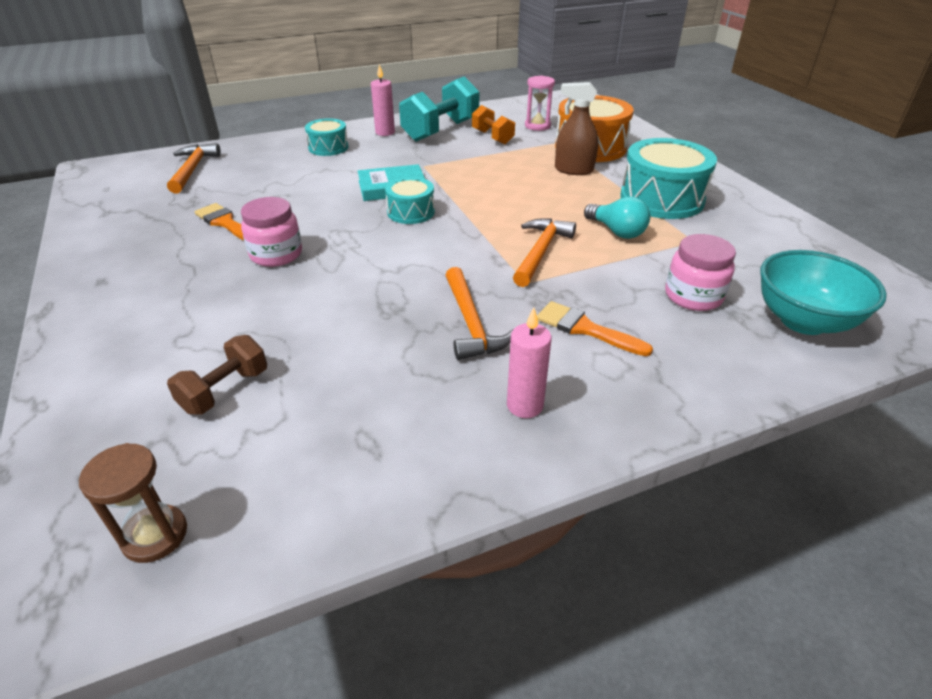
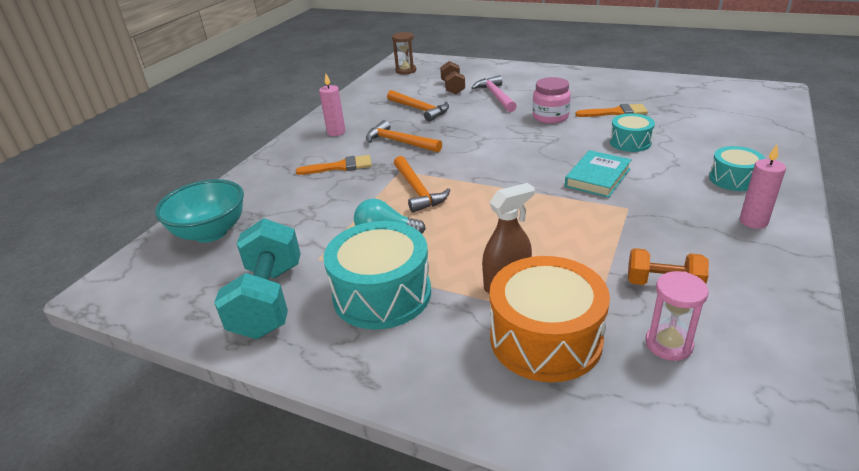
camera: 140 degrees right, 5 degrees down
(193, 169) = (736, 118): orange hammer -> orange hammer (420, 109)
(234, 325) = (496, 96): none -> pink hammer
(411, 212) = (543, 170): turquoise drum -> turquoise drum (630, 142)
(441, 131) = (724, 259): turquoise dumbbell -> turquoise dumbbell (268, 300)
(693, 296) = (291, 213): pink jar -> none

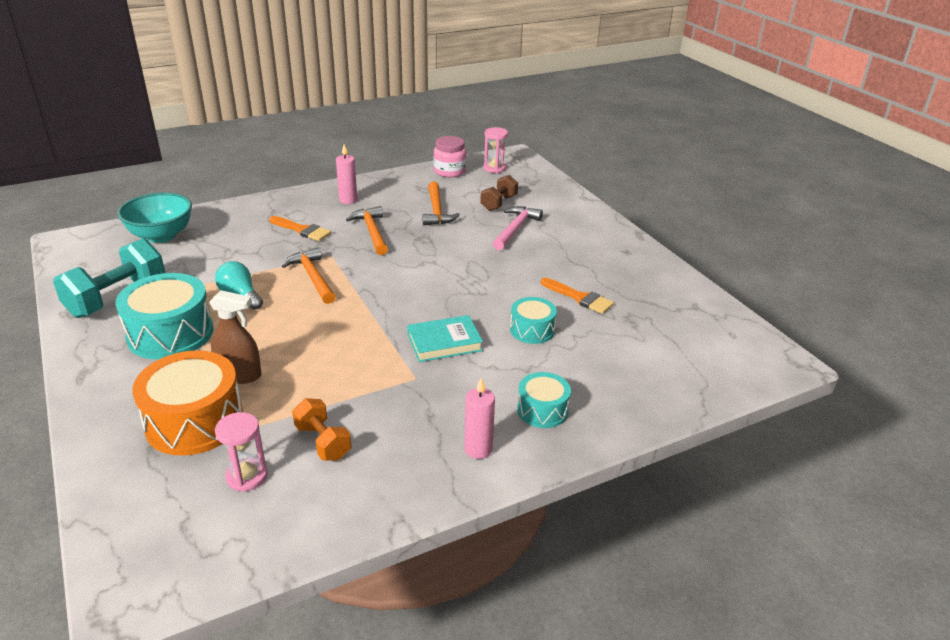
camera: 35 degrees right, 0 degrees up
(406, 71) = (494, 168): brown hourglass -> pink hourglass
(417, 190) = (312, 277): orange hammer -> orange hammer turned 135 degrees clockwise
(550, 117) = (518, 271): pink jar -> pink jar (449, 171)

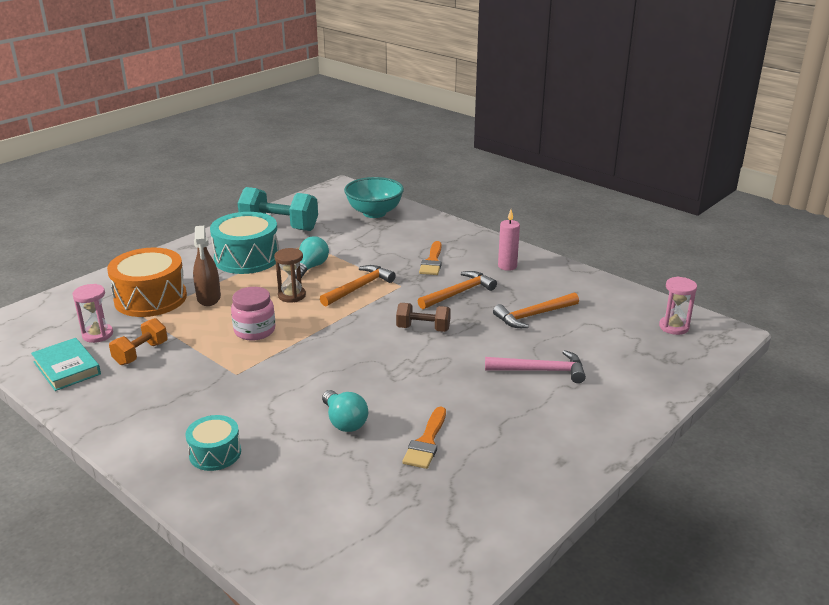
camera: 70 degrees right, 5 degrees down
(290, 318) = (292, 295): none -> brown hourglass
(444, 342) = (296, 376): turquoise book -> turquoise book (67, 368)
(449, 171) = (631, 302): pink jar -> pink jar (254, 331)
(478, 449) = (150, 428): pink candle -> none
(499, 203) = (589, 348): brown dumbbell -> brown dumbbell (423, 329)
(532, 330) = (344, 422): turquoise drum -> turquoise light bulb

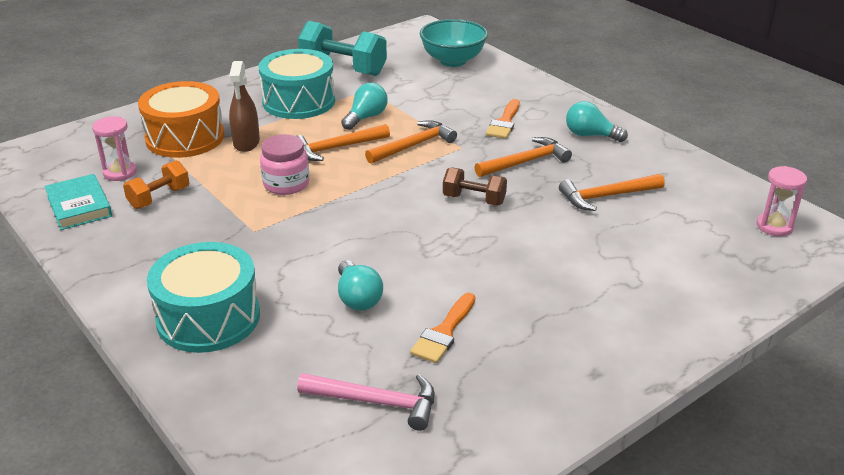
camera: 10 degrees right, 5 degrees up
(215, 453) = (208, 318): turquoise drum -> turquoise drum, size x1.79
(292, 295) = (336, 148): brown hourglass -> orange hammer
(507, 266) = (590, 135): pink candle -> turquoise light bulb
(541, 371) = (599, 263): pink hammer -> pink hammer (376, 402)

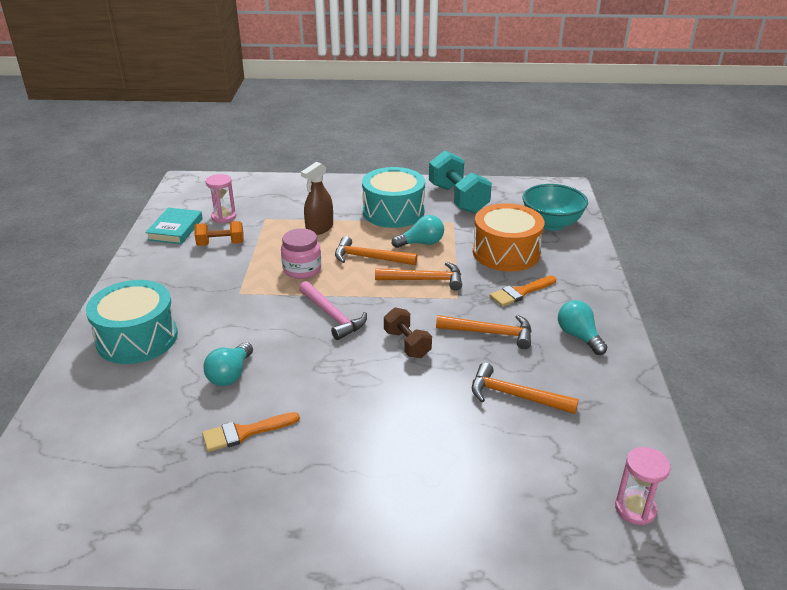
camera: 40 degrees right, 0 degrees up
(185, 137) = (289, 209): orange drum -> orange drum (506, 252)
(376, 402) = (139, 454): pink hammer -> pink hammer (332, 316)

